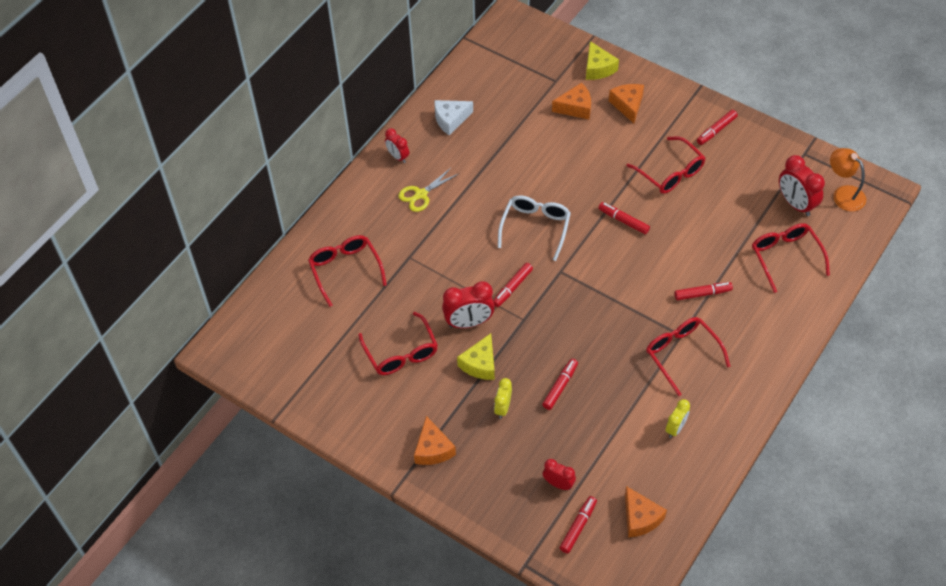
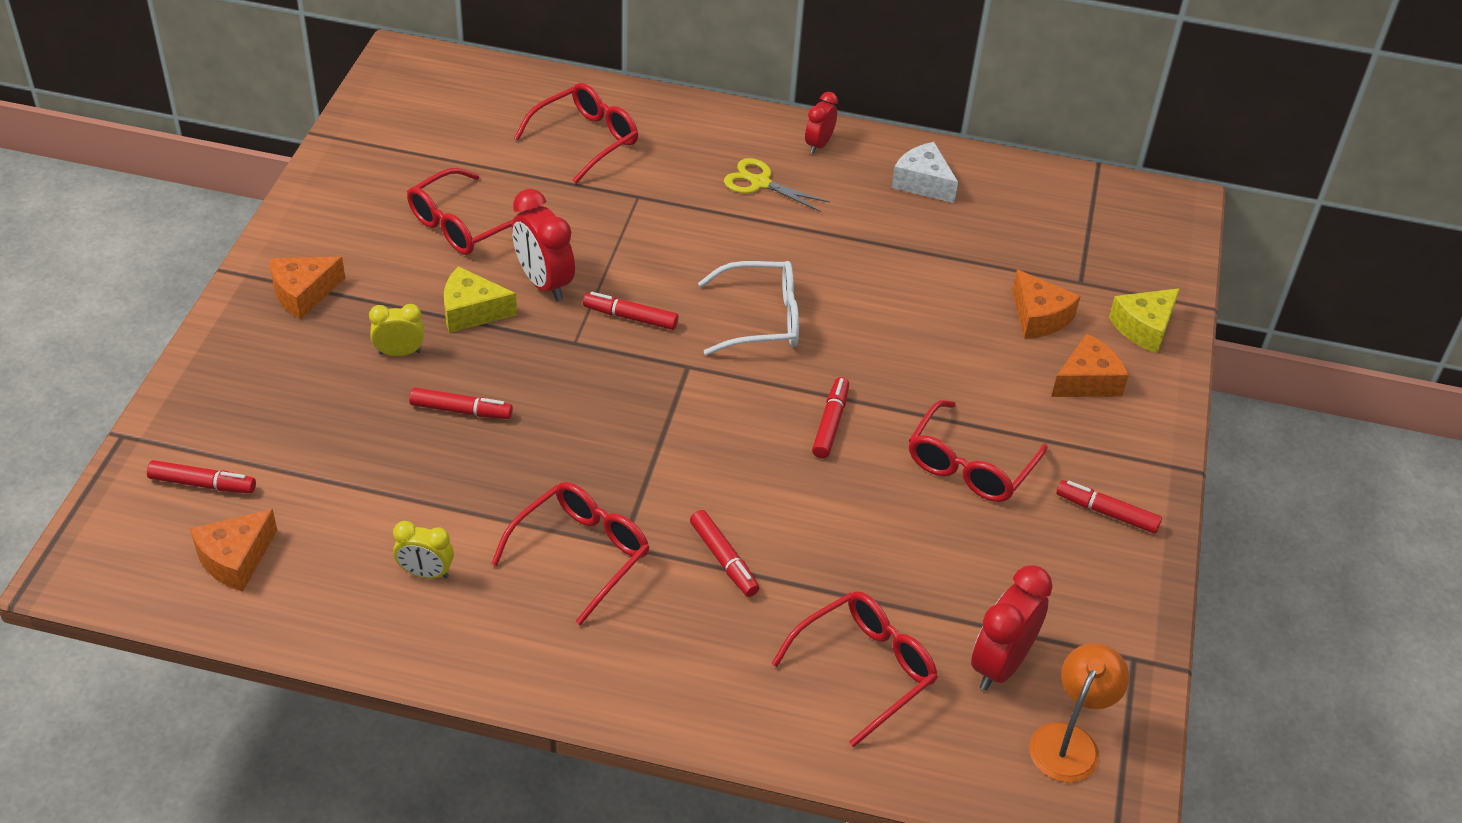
camera: 65 degrees right, 10 degrees down
(558, 484) = (277, 445): red clock -> none

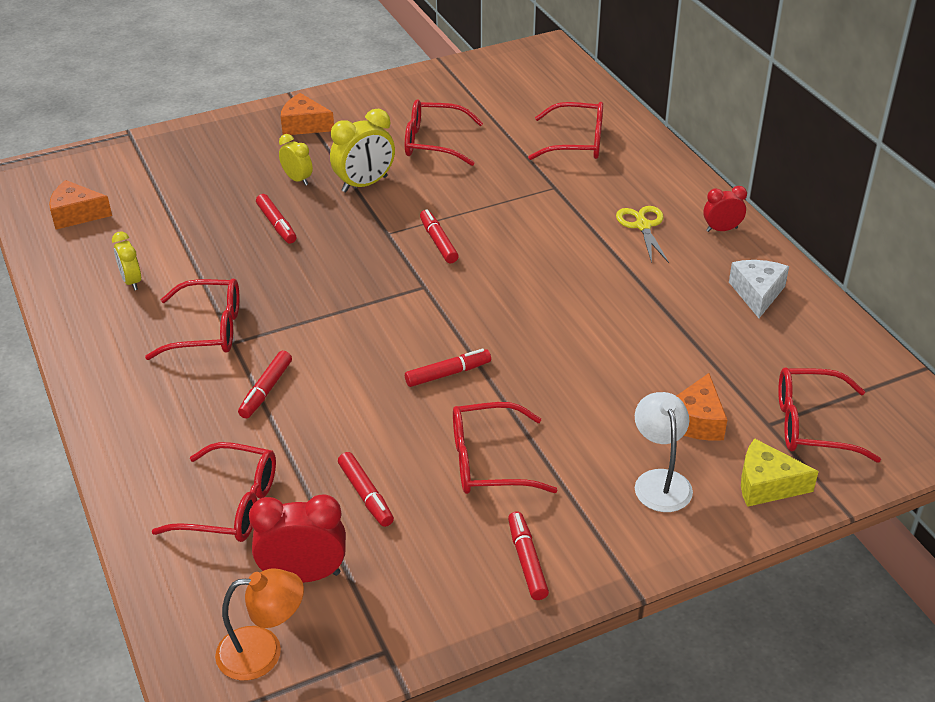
camera: 55 degrees right, 5 degrees down
(203, 484) = (121, 175): red marker -> red marker (366, 495)
(472, 311) = (364, 184): yellow cheese -> yellow clock
(544, 283) = (424, 195): red clock -> none
(762, 319) = (509, 294): white glasses -> none
(1087, 381) = (660, 481): orange cheese -> white lamp
(1102, 261) = (811, 425): none -> red glasses

